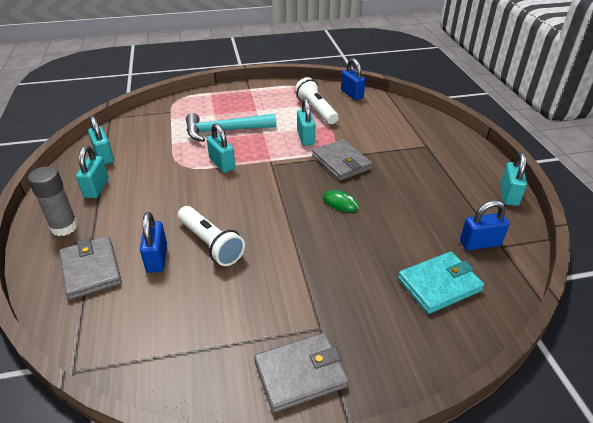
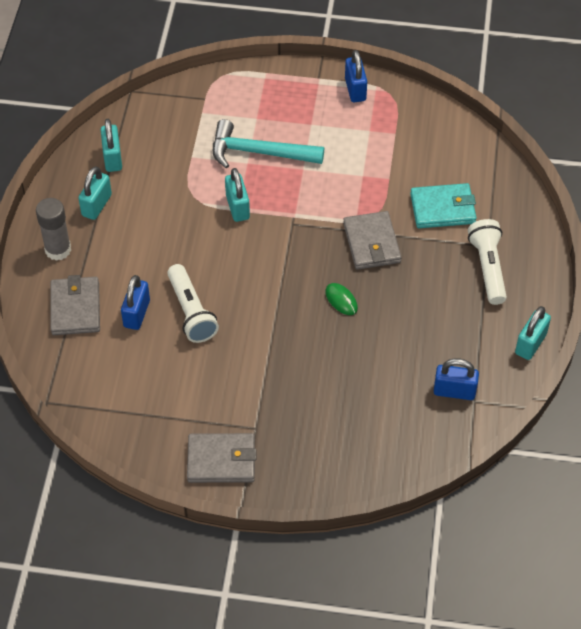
camera: 20 degrees right, 15 degrees up
(305, 138) = (349, 191): turquoise padlock -> none
(316, 110) = (386, 145): white flashlight -> white flashlight (488, 268)
(352, 94) = (448, 126): blue padlock -> blue padlock (355, 89)
(439, 285) = (384, 421): turquoise wallet -> turquoise wallet (442, 209)

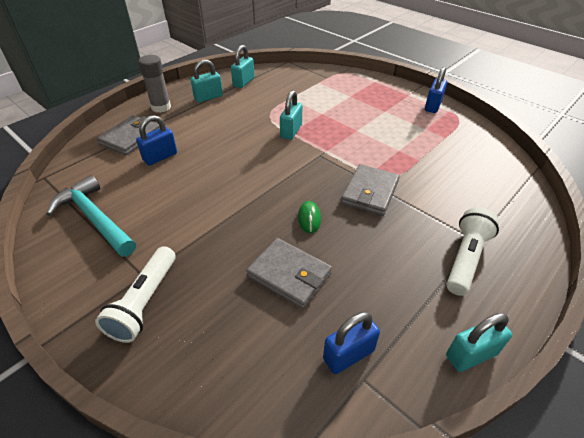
camera: 35 degrees right, 10 degrees down
(191, 312) = (194, 172): white flashlight -> white flashlight (144, 302)
(221, 460) = (87, 285): grey wallet -> grey wallet (289, 275)
(259, 152) = (335, 111): turquoise hammer -> turquoise hammer (95, 218)
(442, 209) = (451, 196): turquoise wallet -> none
(454, 391) = (348, 355): blue padlock -> blue padlock turned 75 degrees counterclockwise

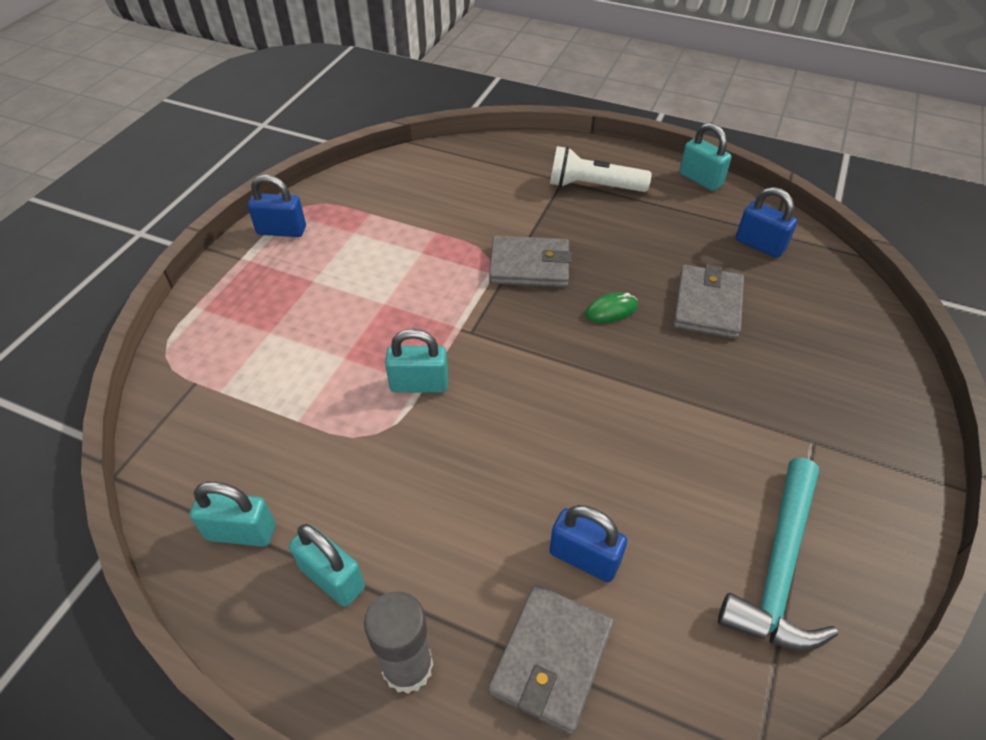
camera: 110 degrees left, 5 degrees up
(130, 137) = (551, 659): grey wallet -> grey wallet turned 75 degrees counterclockwise
(144, 302) = (841, 418): white flashlight -> none

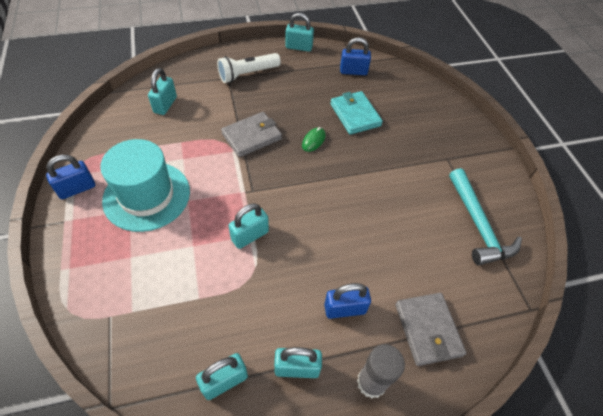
camera: 40 degrees left, 5 degrees up
(344, 274) = (147, 196): none -> turquoise hat
(455, 181) = (165, 105): none -> turquoise padlock
(584, 558) = (402, 273): blue padlock -> blue padlock (345, 309)
(707, 305) = (355, 115): grey wallet -> turquoise wallet

